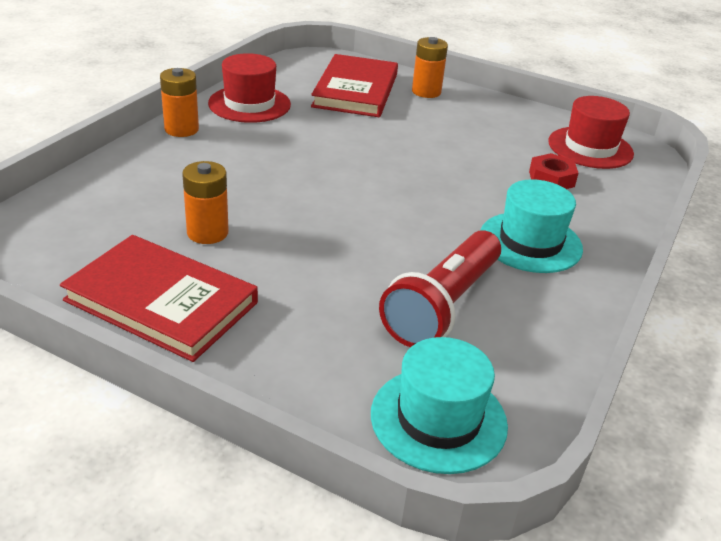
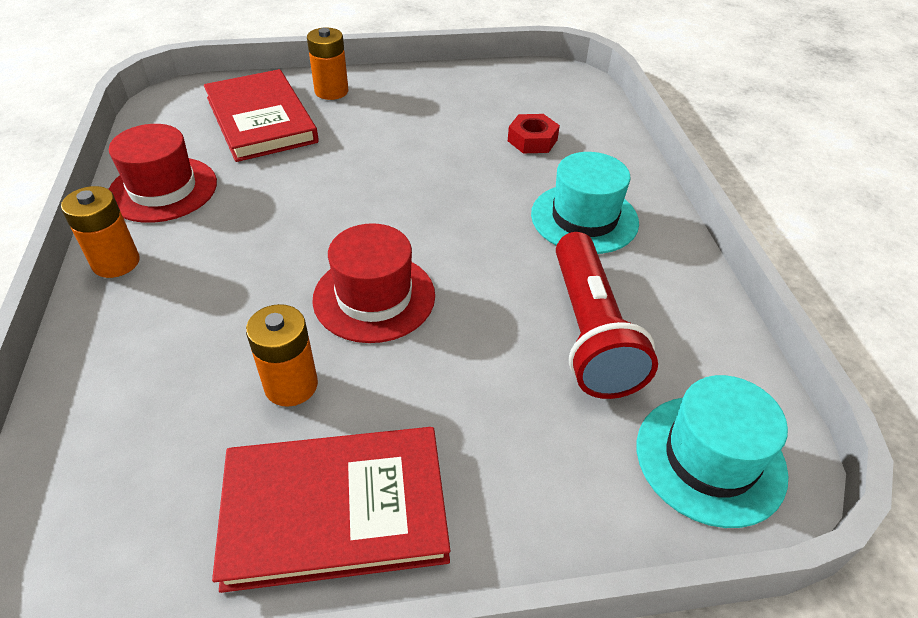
camera: 35 degrees left, 10 degrees up
(590, 148) = (528, 91): red hat -> red hat (374, 297)

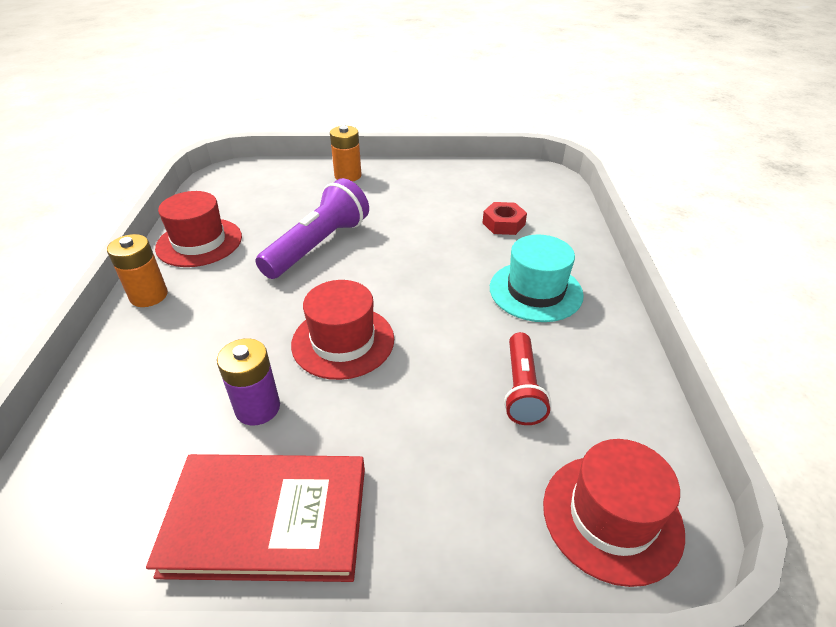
camera: 10 degrees right, 5 degrees down
(261, 120) = (287, 194): red book -> none
(291, 385) = (257, 408): orange battery -> purple battery
(315, 183) = (318, 246): none -> purple flashlight
(590, 331) = (522, 388): red flashlight -> red flashlight, size x0.62
(710, 459) = (612, 517): turquoise hat -> red hat

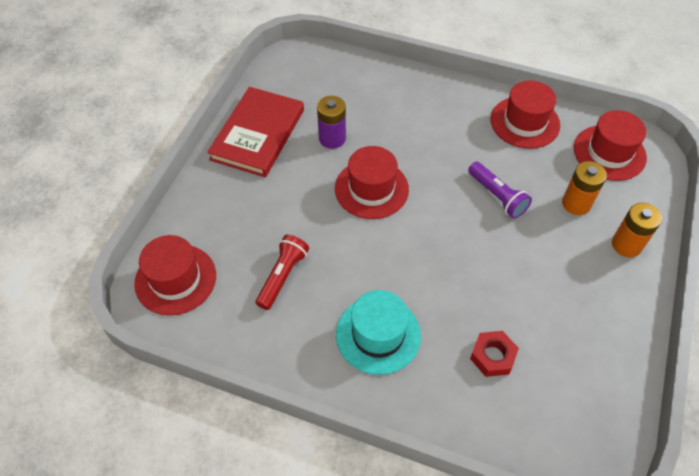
camera: 110 degrees right, 15 degrees up
(149, 296) = (462, 94): orange battery -> orange battery (576, 203)
(237, 191) = (609, 153): none -> red hat
(318, 246) = (497, 196): purple flashlight -> purple flashlight, size x0.62
(522, 388) = (282, 276): red flashlight -> red flashlight turned 90 degrees clockwise

